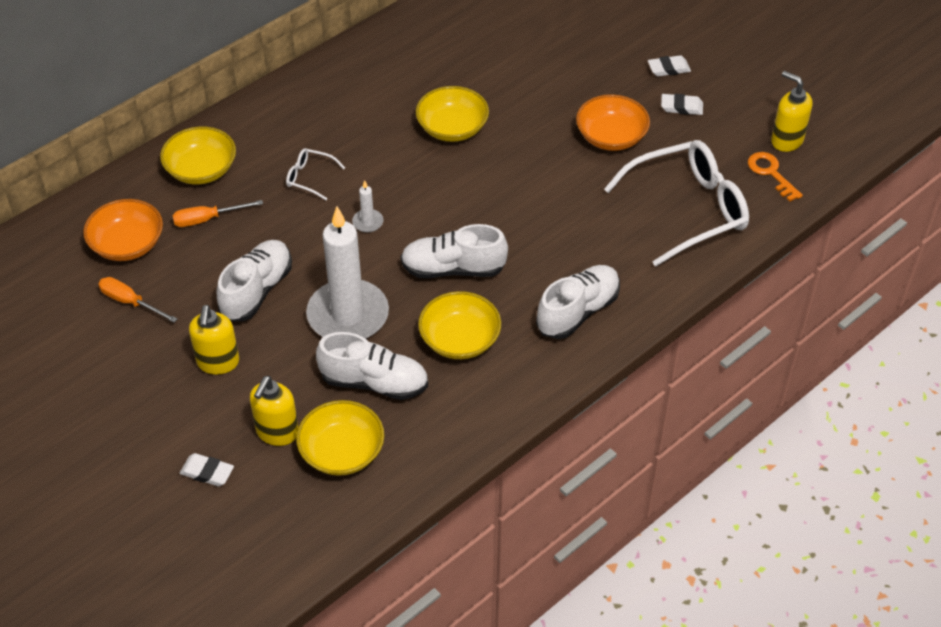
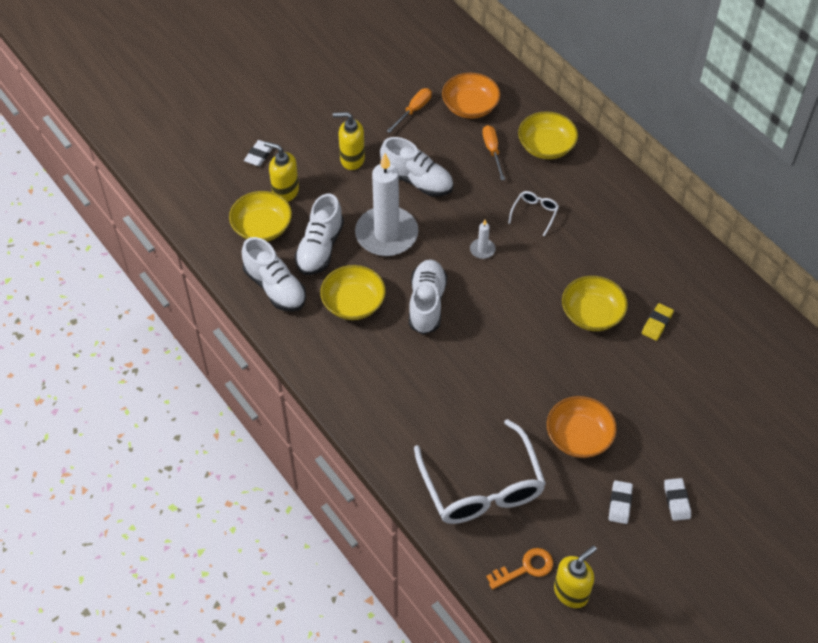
camera: 95 degrees right, 5 degrees up
(459, 79) = (657, 324): none -> yellow eraser
(578, 312) = (371, 385): white shoe -> white shoe (275, 287)

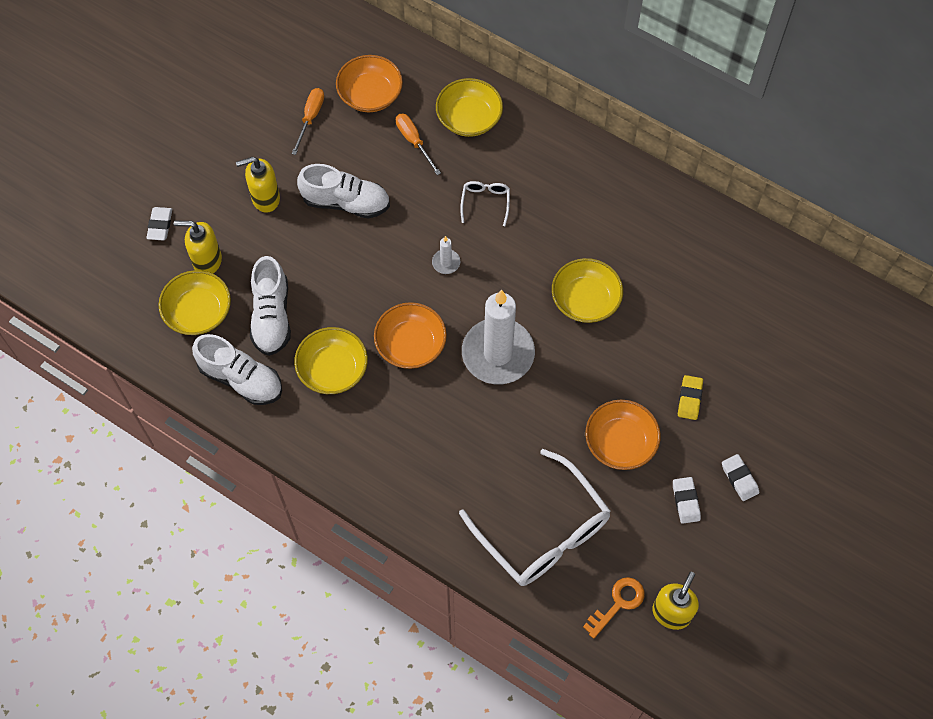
camera: 20 degrees left, 10 degrees up
(386, 234) = (337, 277): white candle -> white candle (498, 353)
(427, 304) = (411, 344): white shoe -> orange bowl
(657, 324) = (654, 289): yellow eraser -> yellow eraser (689, 399)

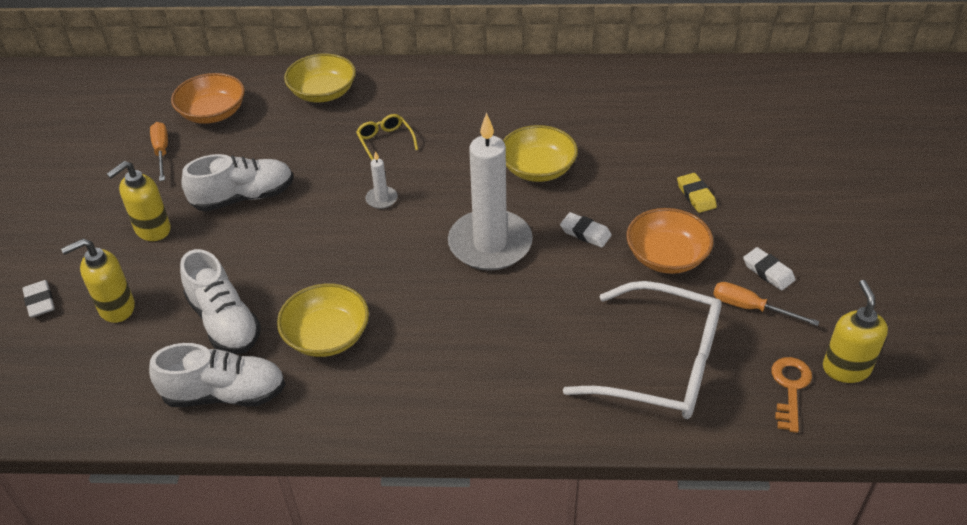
camera: 30 degrees left, 20 degrees down
(198, 312) = (133, 357): yellow bowl -> none
(411, 344) = (396, 277): orange bowl -> none
(414, 141) = (281, 128): orange screwdriver -> orange screwdriver (750, 308)
(485, 202) = (385, 141): white glasses -> yellow glasses
(739, 479) = (796, 231): white eraser -> white eraser (585, 233)

